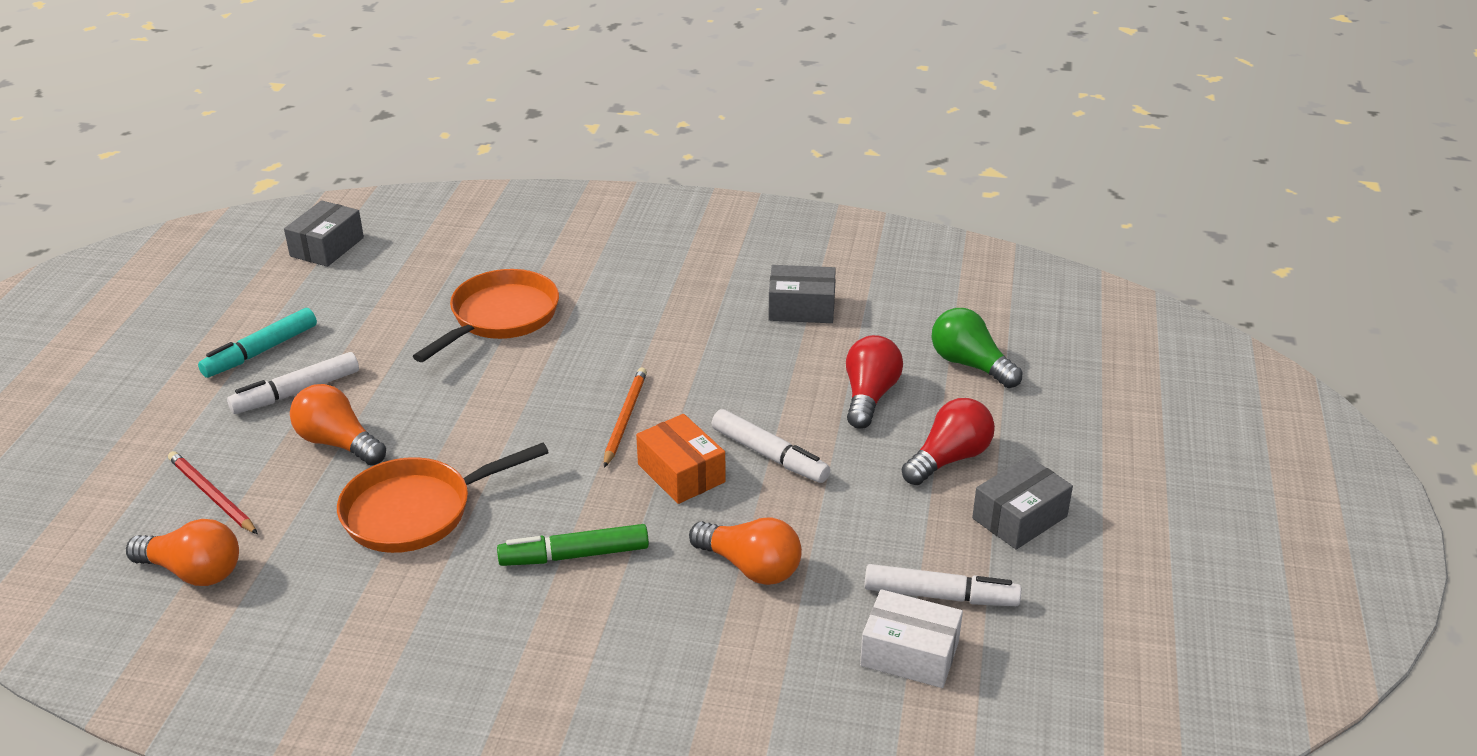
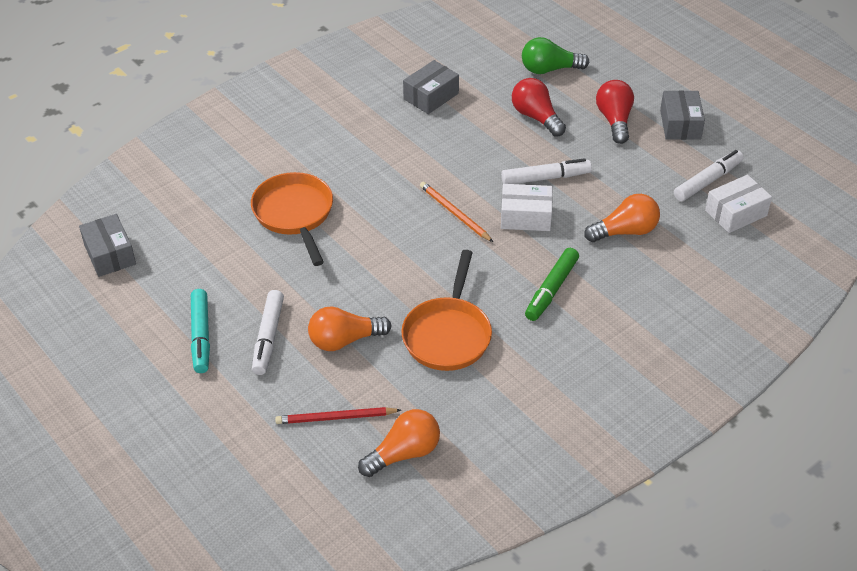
camera: 50 degrees left, 10 degrees up
(681, 473) = (525, 217): orange box -> white box

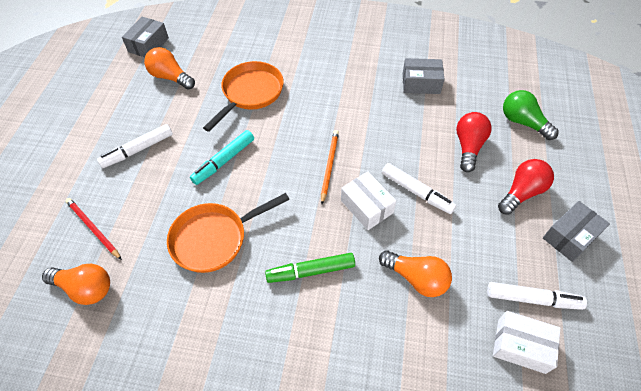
camera: 50 degrees right, 10 degrees up
(201, 336) = (115, 120): turquoise marker -> turquoise marker (224, 161)
(345, 340) = (164, 187): orange light bulb -> orange light bulb (171, 77)

